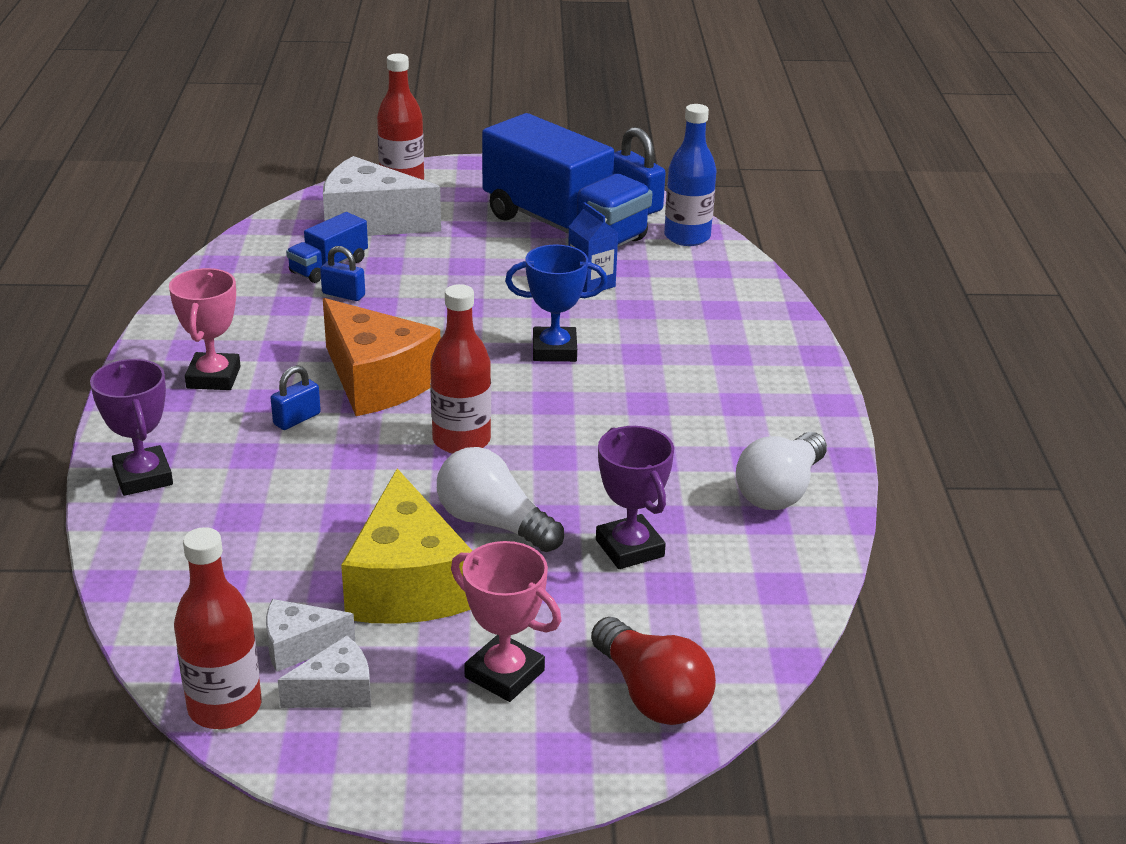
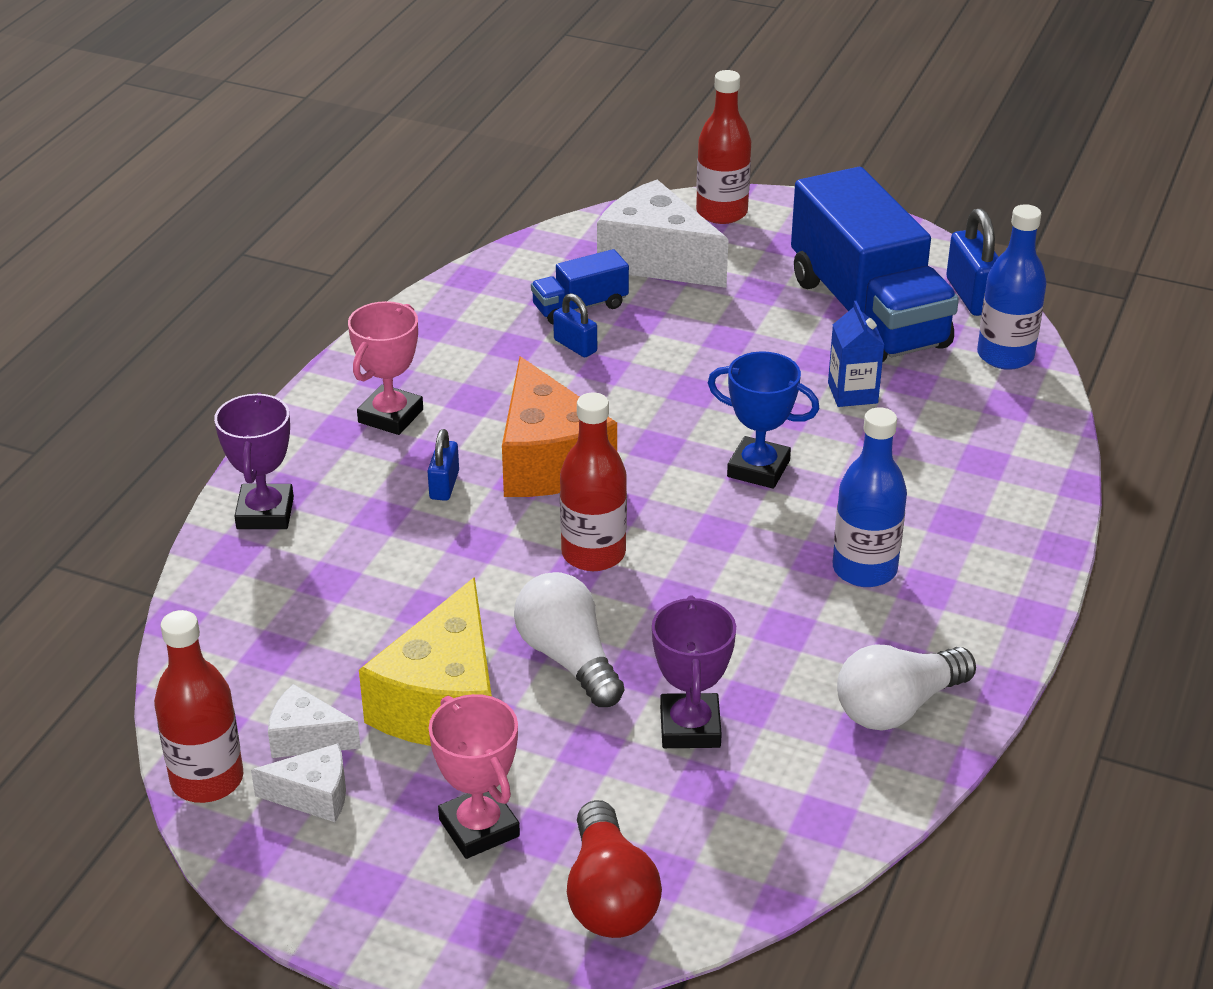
camera: 25 degrees right, 5 degrees up
(297, 419) = (444, 485): blue padlock -> blue padlock turned 60 degrees counterclockwise
(686, 401) = (864, 569): none -> blue bottle

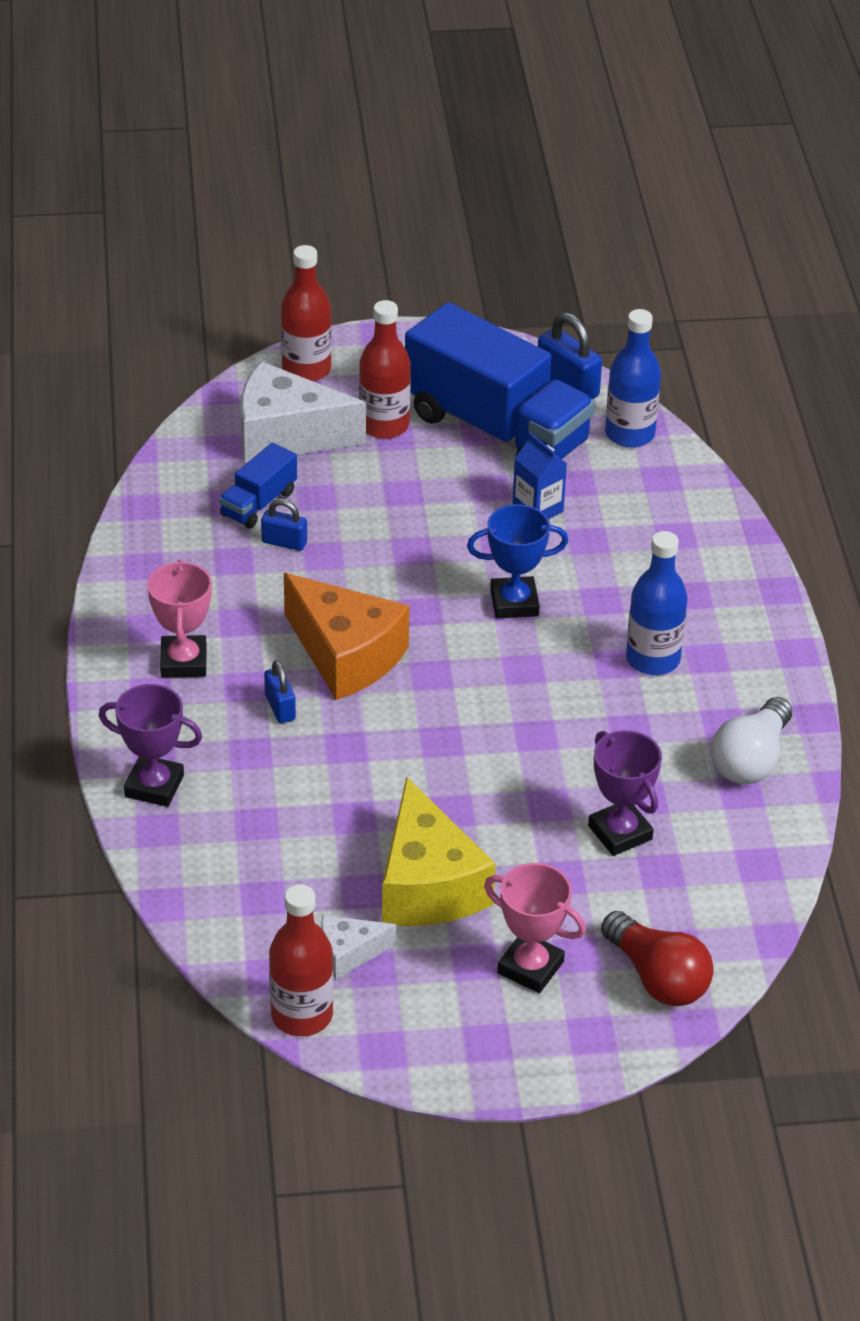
camera: 30 degrees left, 5 degrees up
(265, 513) = (154, 786): purple trophy -> purple trophy turned 45 degrees counterclockwise
(313, 795) = (391, 994): white cheese -> none
(568, 658) = (492, 814): white light bulb -> none
(593, 554) = (444, 722): red bottle -> red bottle (384, 425)

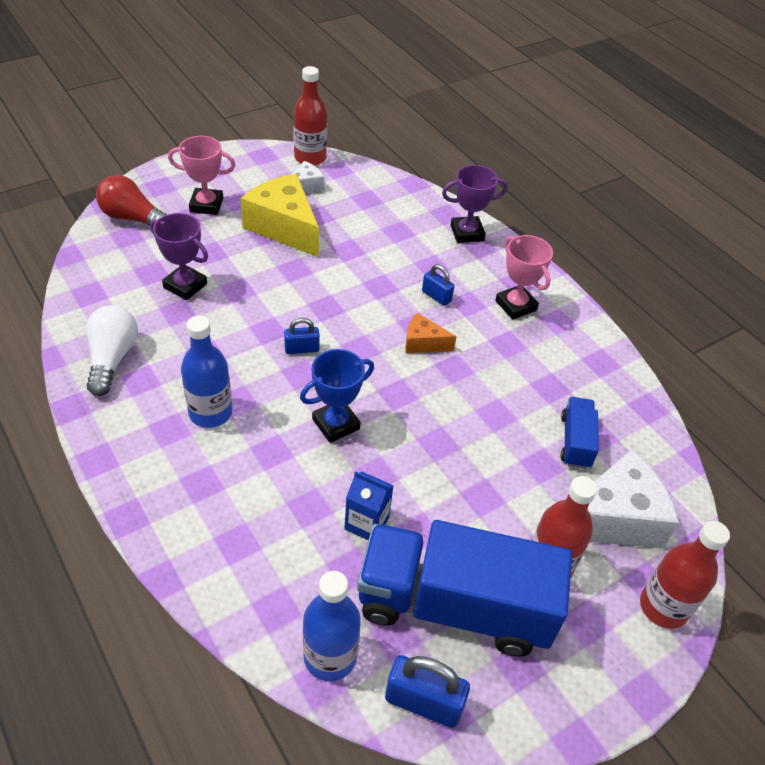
camera: 150 degrees right, 5 degrees up
(284, 542) = (530, 414): blue padlock -> blue padlock (302, 349)
(346, 655) = (423, 343): orange cheese -> orange cheese, size x0.50

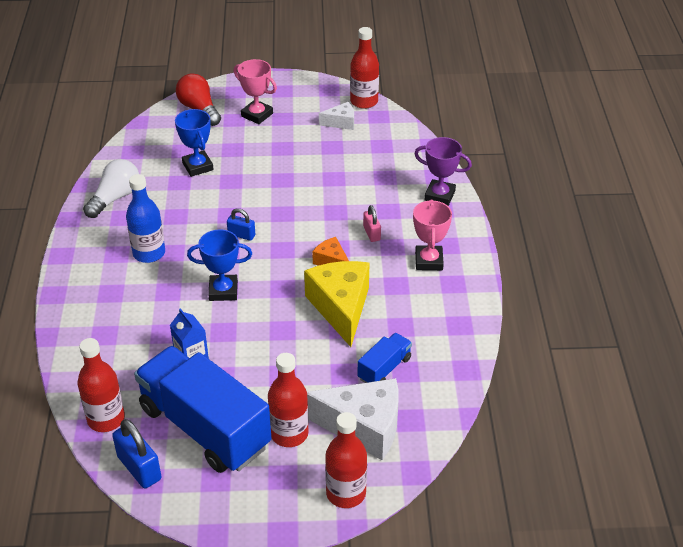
camera: 35 degrees right, 5 degrees down
(185, 286) = (198, 166): purple trophy -> blue trophy
(284, 227) = (300, 147): yellow cheese -> yellow cheese (341, 307)
(330, 656) = (106, 419): blue bottle -> red bottle
(436, 296) = (371, 233): blue padlock -> pink padlock

